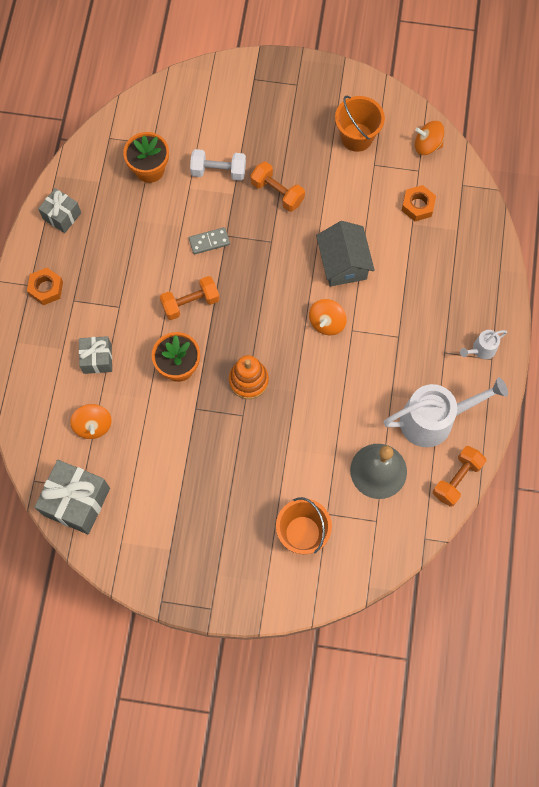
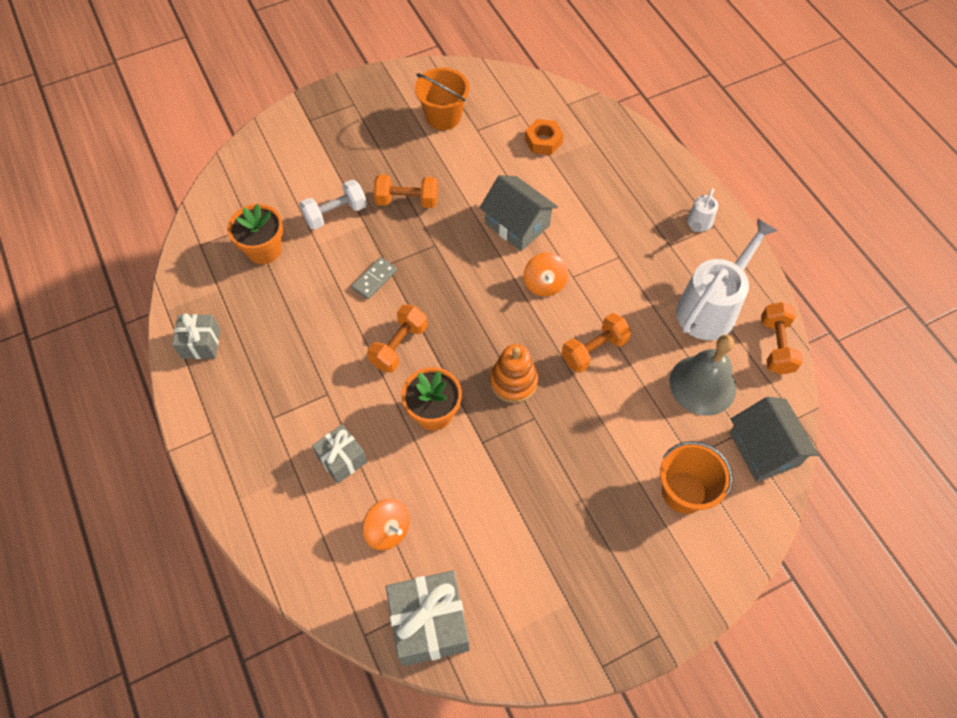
camera: 35 degrees left, 10 degrees down
(46, 288) = (234, 424): orange nut -> none
(322, 395) = (594, 350): none -> orange dumbbell
(382, 543) = (764, 449): none -> grey house
(427, 145) = (511, 90): orange spinning top -> none

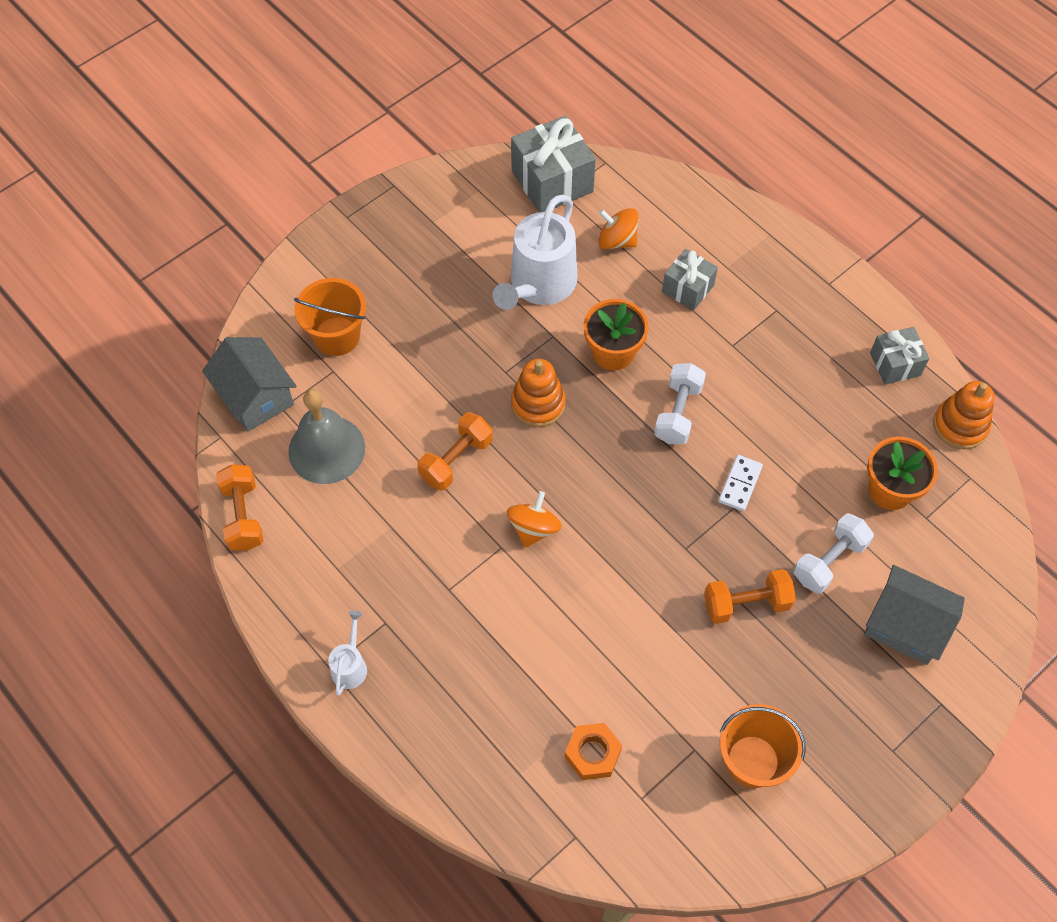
camera: 165 degrees right, 0 degrees up
(182, 283) = (960, 425): none -> orange stacking toy
(374, 279) = (740, 484): grey domino -> white domino
(399, 346) = (678, 413): orange dumbbell -> white dumbbell
(517, 224) = (590, 604): grey house -> grey house (905, 625)
(544, 284) = (533, 528): orange spinning top -> orange spinning top turned 45 degrees clockwise
(711, 308) = (324, 546): white watering can -> white watering can (539, 285)

